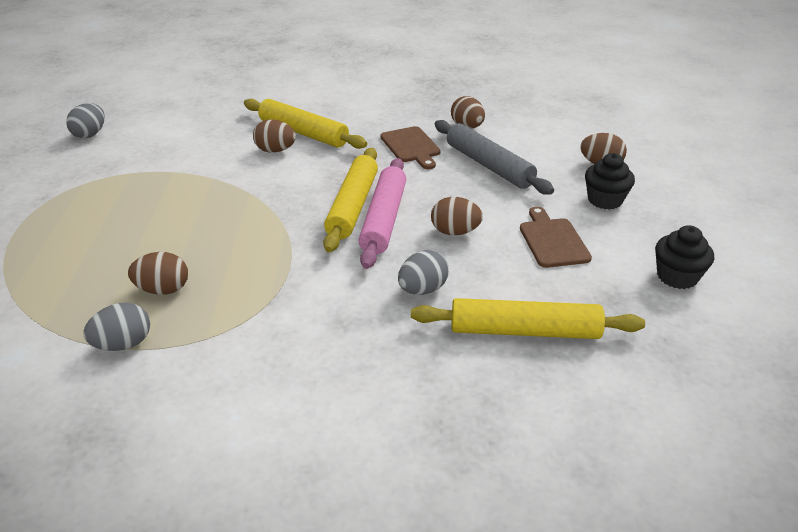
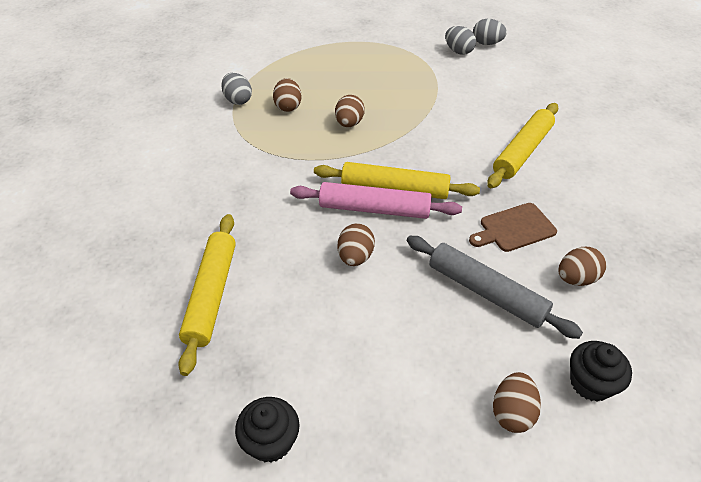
camera: 90 degrees right, 10 degrees up
(275, 150) = (483, 137): brown egg -> brown egg (349, 123)
(422, 289) = (273, 233): grey egg -> grey egg (458, 51)
(488, 165) = (486, 292): grey rolling pin -> grey rolling pin turned 75 degrees clockwise
(552, 240) = (340, 333): brown cutting board -> none
(605, 200) = (423, 399): black cupcake -> black cupcake (590, 383)

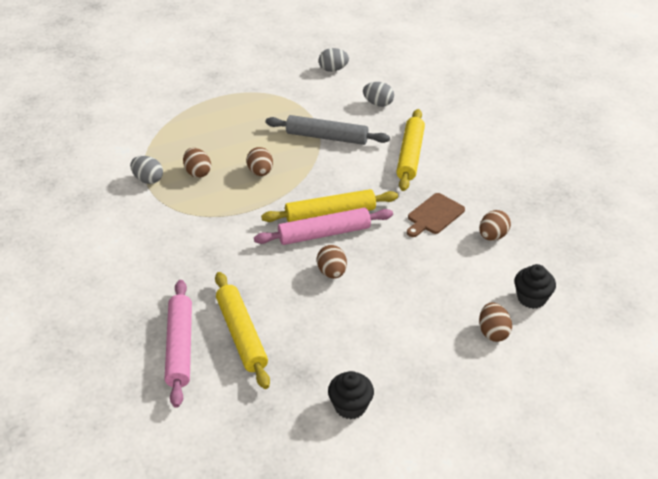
camera: 25 degrees left, 5 degrees down
(141, 284) = (180, 347): none -> pink rolling pin
(458, 51) = (313, 83): grey egg -> grey egg (378, 104)
(486, 292) = (438, 265): grey rolling pin -> grey rolling pin (327, 137)

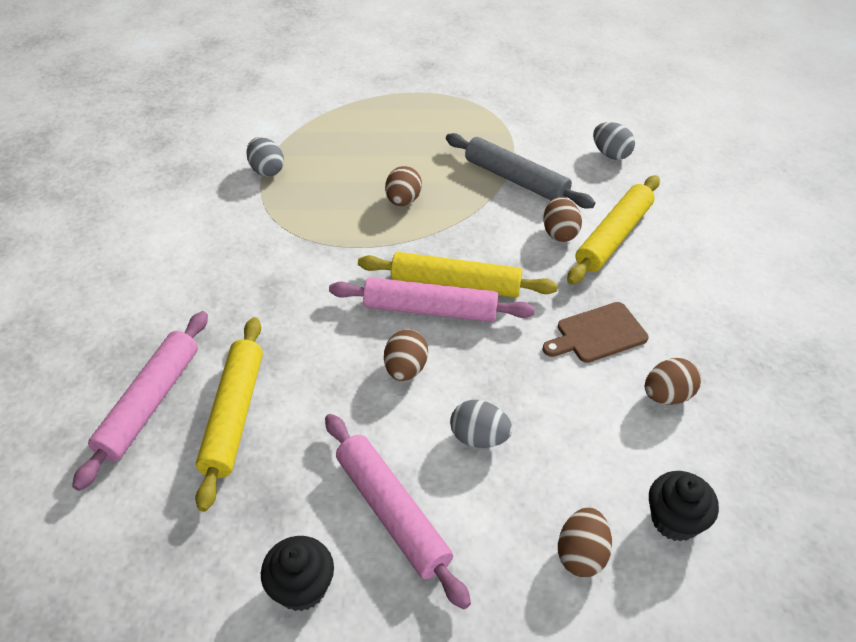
camera: 25 degrees right, 5 degrees up
(197, 172) = (328, 178): brown egg -> brown egg (559, 233)
(333, 69) = (578, 95): grey egg -> grey egg (479, 437)
(376, 350) = (392, 512): none -> pink rolling pin

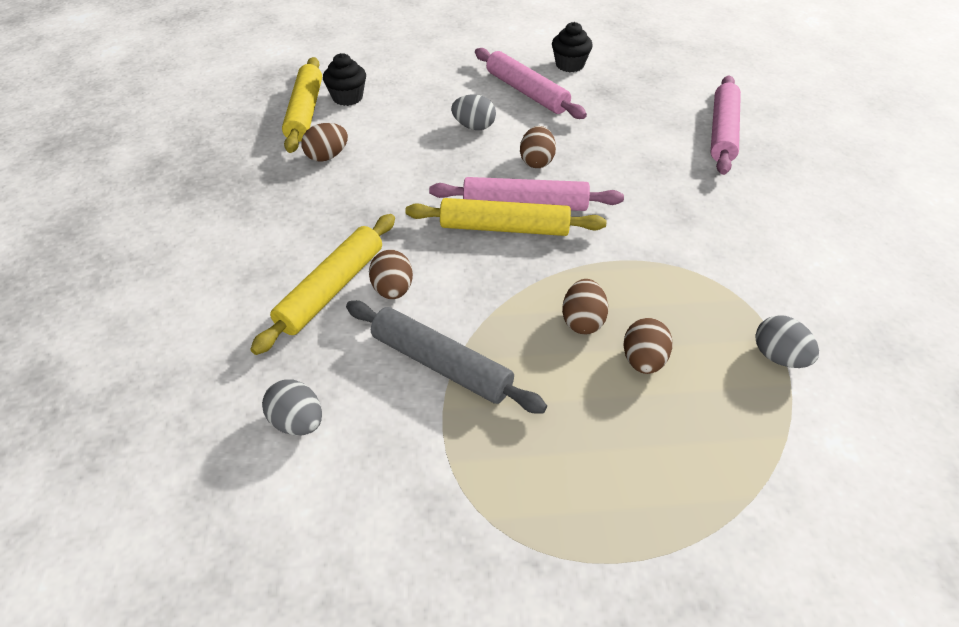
camera: 175 degrees right, 0 degrees up
(234, 415) = (656, 129): yellow rolling pin -> yellow rolling pin (305, 112)
(581, 554) = (409, 83): brown egg -> brown egg (643, 361)
(597, 334) = (372, 194): brown cutting board -> none

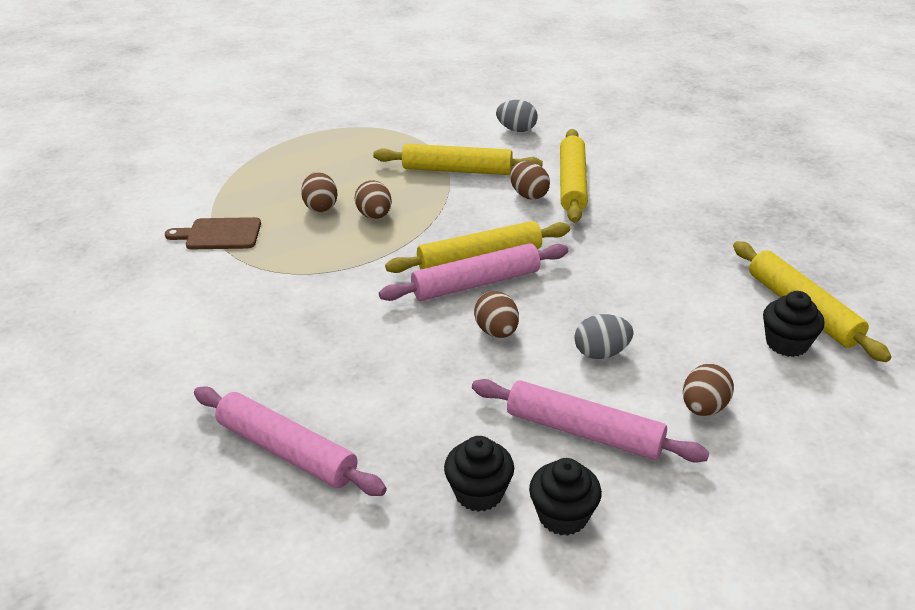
camera: 155 degrees right, 10 degrees down
(327, 156) = (708, 270): brown egg -> brown egg (703, 407)
(440, 364) = (457, 170): grey rolling pin -> yellow rolling pin
(609, 84) = (479, 493): none -> black cupcake
(722, 132) = (286, 451): pink rolling pin -> pink rolling pin turned 45 degrees counterclockwise
(778, 357) = (219, 234): grey egg -> brown cutting board

